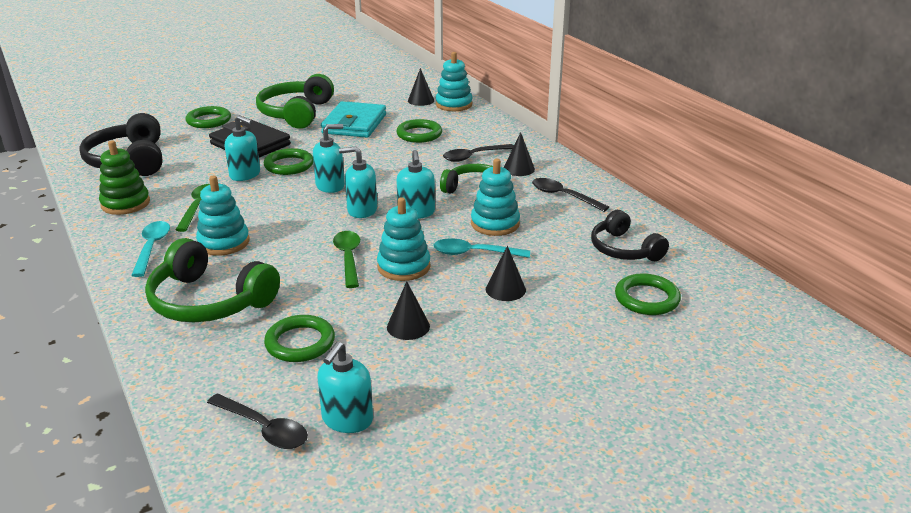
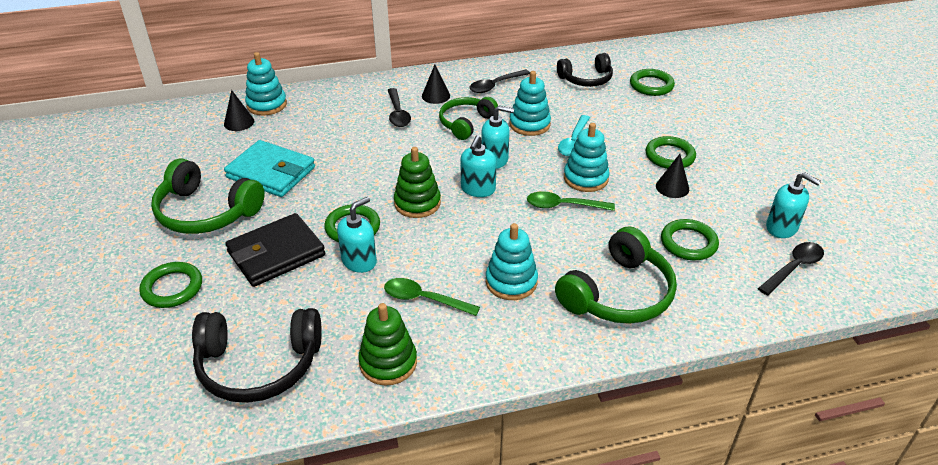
camera: 75 degrees left, 10 degrees up
(152, 248) = (505, 336): turquoise spoon -> none
(330, 186) = (417, 203): turquoise soap dispenser -> green stacking toy
(419, 134) = (328, 135): green ring -> green ring (669, 156)
(505, 289) = (629, 137): black cone -> none

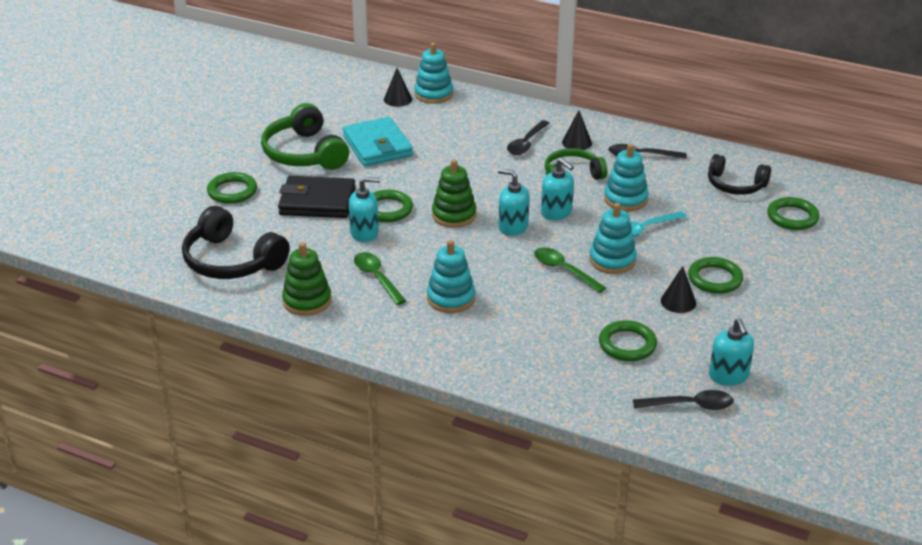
camera: 40 degrees right, 5 degrees down
(478, 189) = (513, 227): turquoise soap dispenser -> turquoise soap dispenser turned 60 degrees clockwise
(618, 294) = (518, 346): green headphones -> none

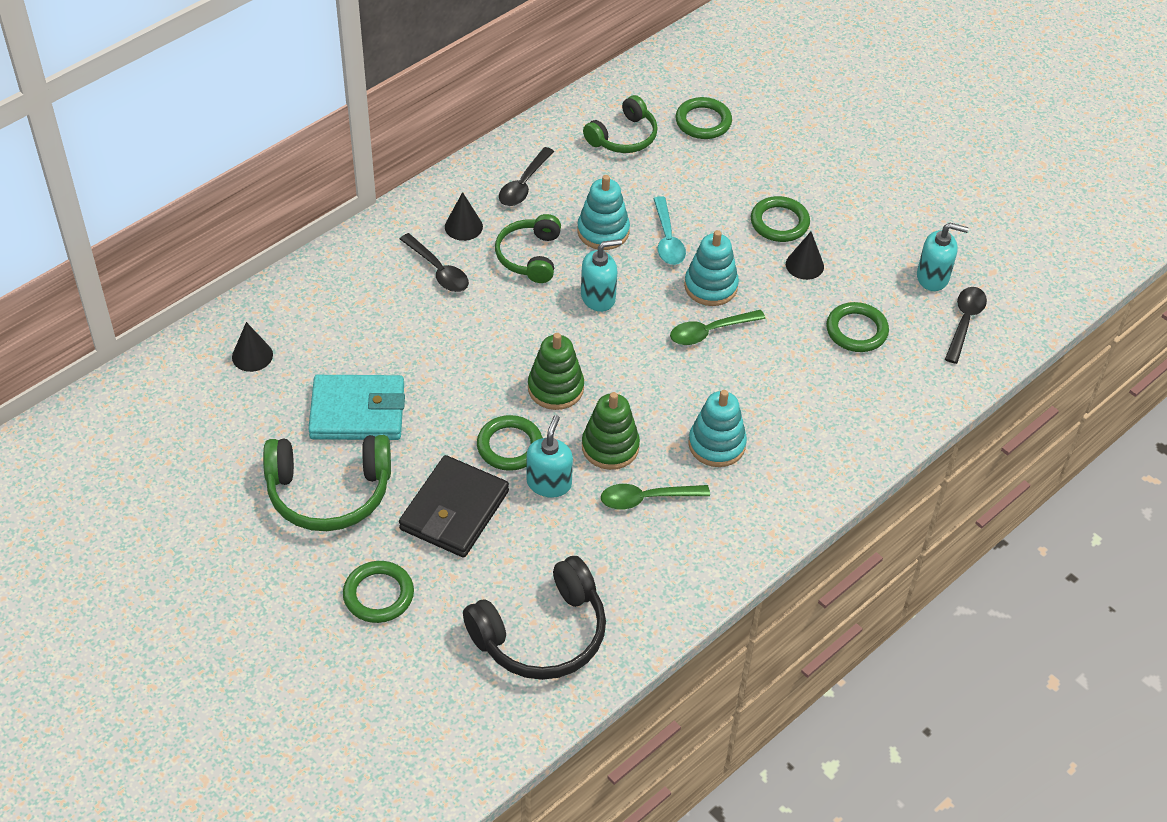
camera: 70 degrees left, 15 degrees up
(307, 301) = (661, 578): green stacking toy -> green stacking toy (610, 447)
(433, 94) = (263, 316): turquoise stacking toy -> none
(513, 227) = (607, 344): turquoise soap dispenser -> none
(735, 185) = (623, 137): black headphones -> green headphones

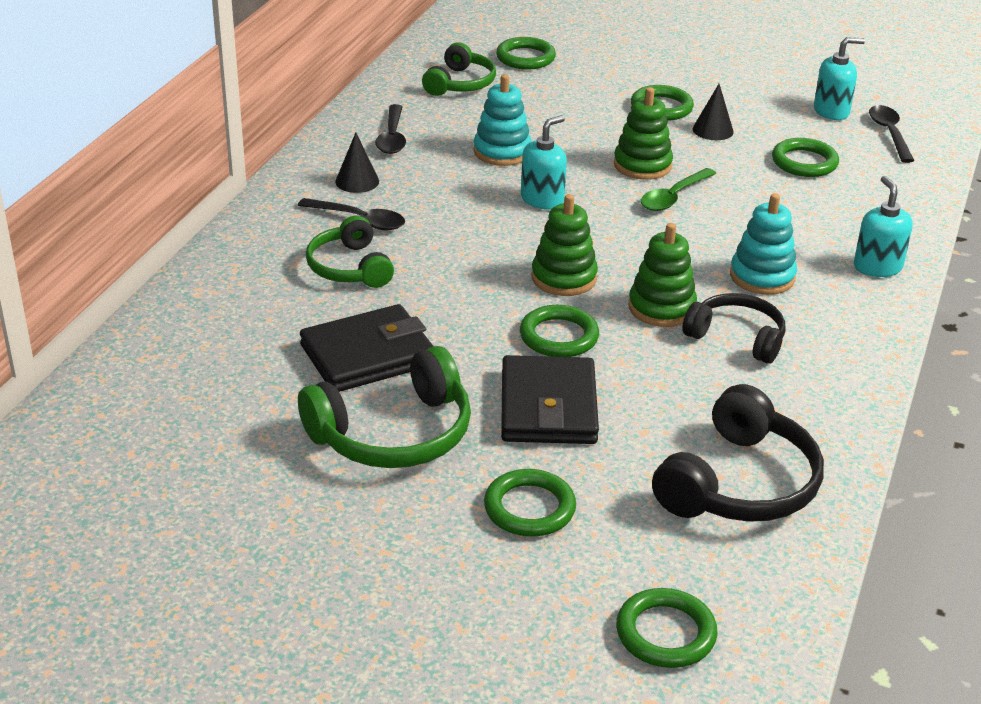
camera: 25 degrees left, 15 degrees down
(252, 356) = (205, 341): black cone -> none
(357, 412) = (368, 355): turquoise wallet -> black wallet
(397, 734) = (665, 633): none -> green ring
(529, 256) = (445, 187): green headphones -> green headphones (349, 268)
(549, 483) = (627, 354): turquoise soap dispenser -> turquoise soap dispenser (877, 267)
(647, 499) = (737, 337): green spoon -> black headphones
(667, 239) = (569, 142): turquoise spoon -> none
(710, 286) = (642, 165): turquoise stacking toy -> green stacking toy

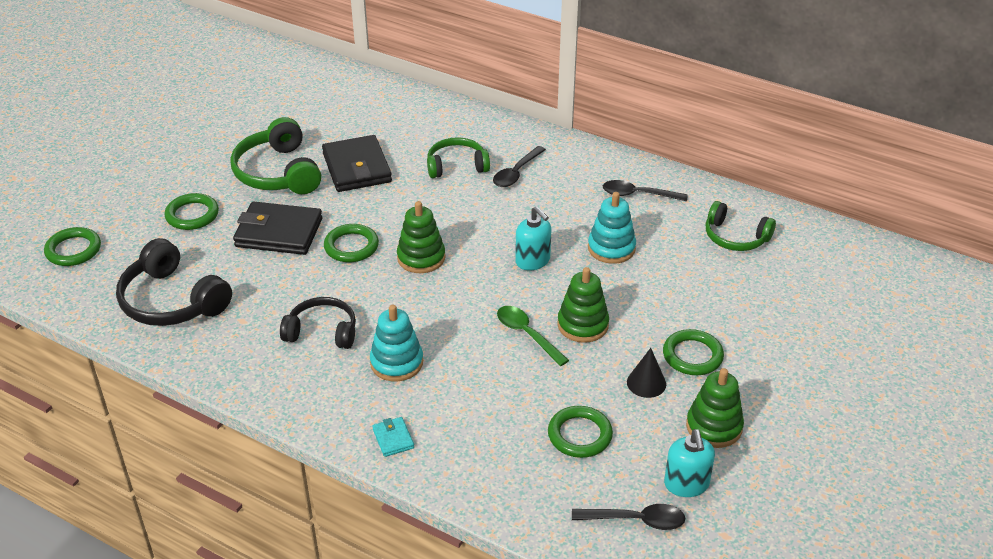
camera: 100 degrees right, 5 degrees up
(357, 181) = (571, 175): black cone -> none
(525, 58) = (792, 281): green ring -> none
(661, 308) = (370, 300): green stacking toy -> green stacking toy (714, 427)
(737, 337) = (322, 332): black headphones -> black headphones turned 120 degrees counterclockwise
(877, 267) = (393, 438): turquoise soap dispenser -> turquoise wallet

